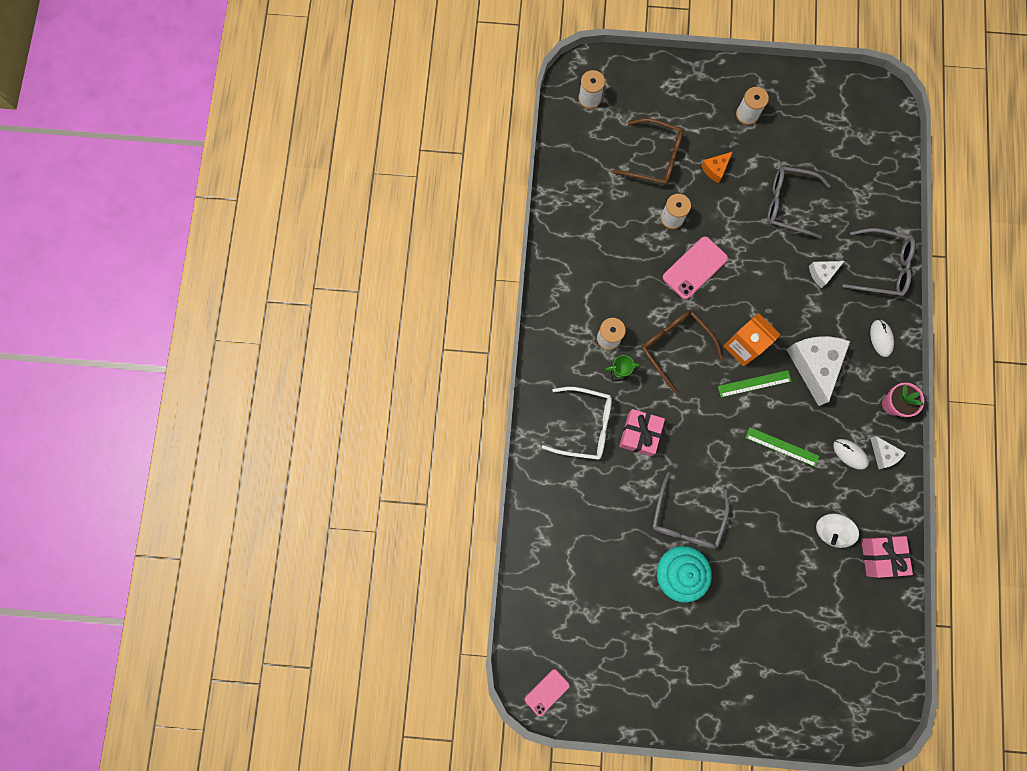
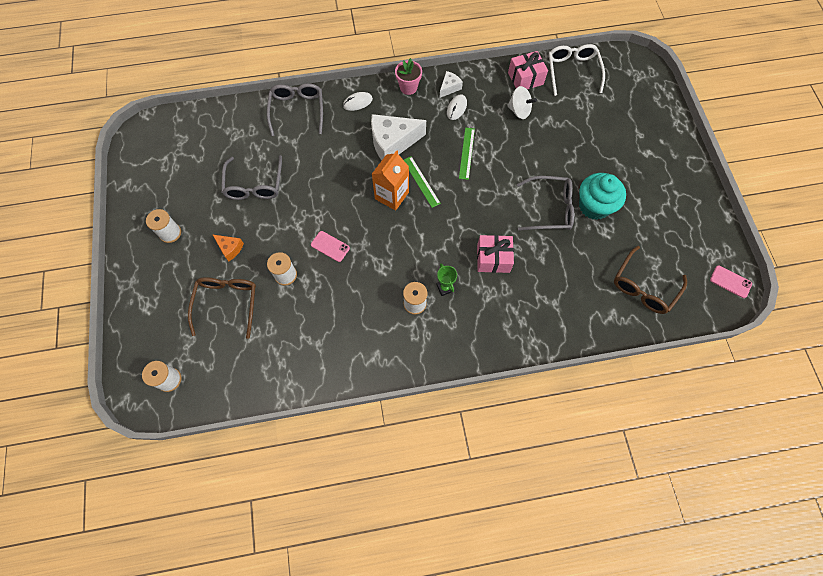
camera: 105 degrees left, 10 degrees down
(585, 426) = (501, 304): white glasses -> white glasses (572, 71)
(674, 346) = (406, 247): brown glasses -> brown glasses (643, 287)
(694, 268) = (330, 246): pink phone -> pink phone, size x0.62
(822, 273) = (312, 150): white cheese -> none

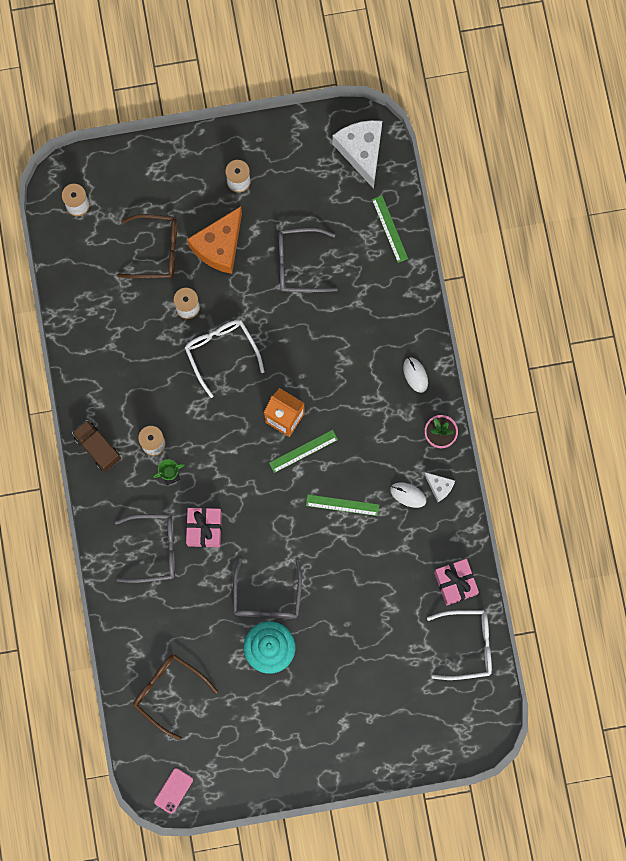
camera: 90 degrees right, 10 degrees up
(230, 248) = (219, 246): orange cheese -> orange cheese, size x2.04
(232, 119) = (390, 229): none -> green ruler
(297, 110) = (403, 304): grey glasses -> grey glasses (155, 549)
(330, 246) = (221, 352): pink phone -> white glasses
(392, 143) = (356, 418): white cheese -> white cheese (361, 152)
(419, 354) = (97, 448): none -> brown truck
(519, 111) = (404, 572): white spinning top -> none

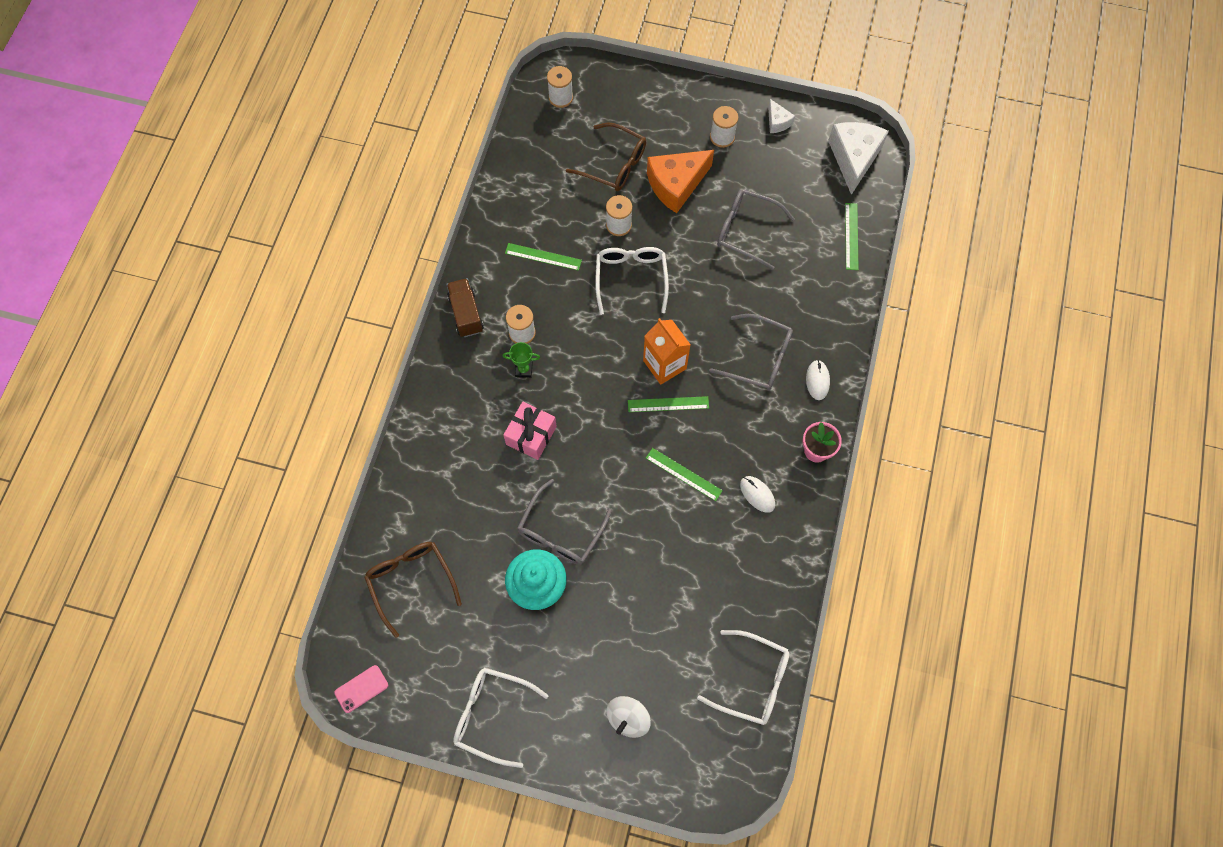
camera: 25 degrees right, 10 degrees down
(137, 366) = (543, 256): none -> green ruler
(155, 549) = (471, 433): grey glasses -> grey glasses (760, 358)
(282, 763) = (491, 715): none -> white glasses
(386, 717) = (628, 718): none -> white spinning top
(439, 487) = (794, 501): white cheese -> white cheese (777, 122)
(455, 583) = (768, 608): pink gift -> none

